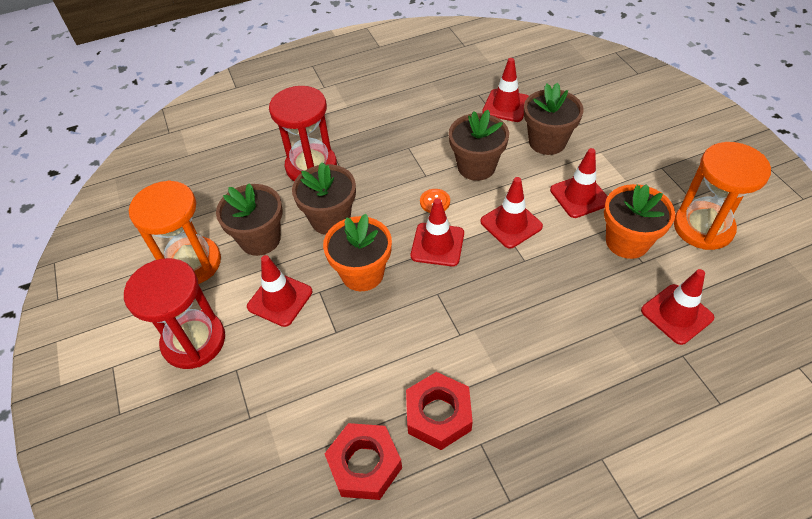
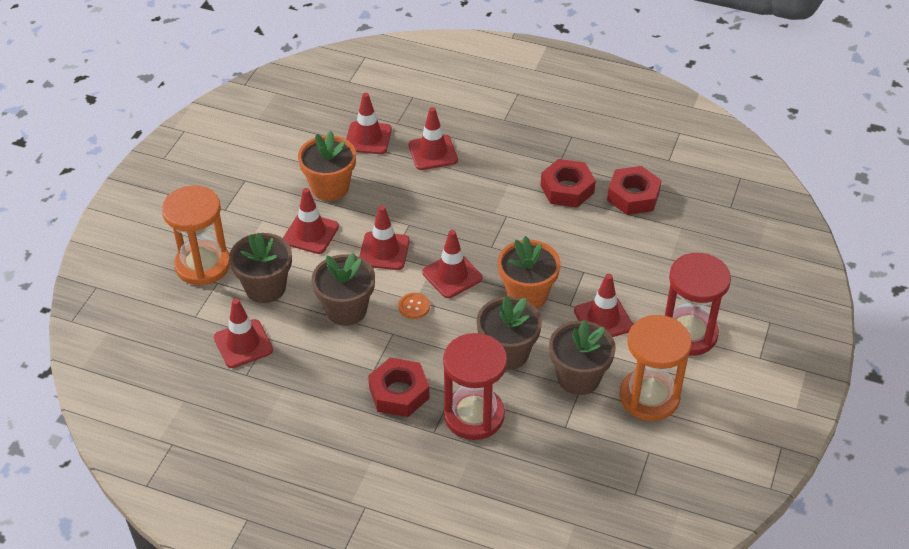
camera: 140 degrees left, 5 degrees down
(375, 146) = (399, 393): none -> red nut
(605, 348) = (433, 153): none -> red traffic cone
(703, 227) = (272, 161): orange hourglass -> orange hourglass (203, 265)

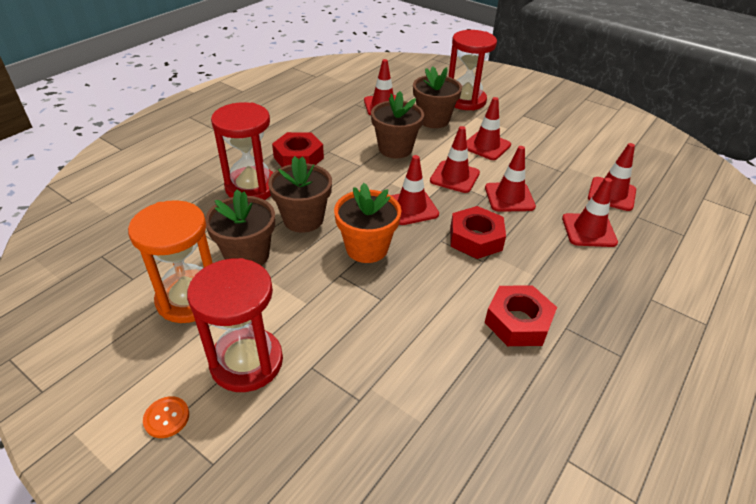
camera: 105 degrees right, 5 degrees down
(203, 265) = (465, 100): orange hourglass -> red hourglass
(330, 187) = (542, 163): orange flower pot -> none
(414, 306) = (383, 180): orange button -> orange button (166, 418)
(603, 319) = (307, 294): red traffic cone -> red traffic cone (509, 197)
(633, 196) = (494, 386): red nut -> red nut (475, 238)

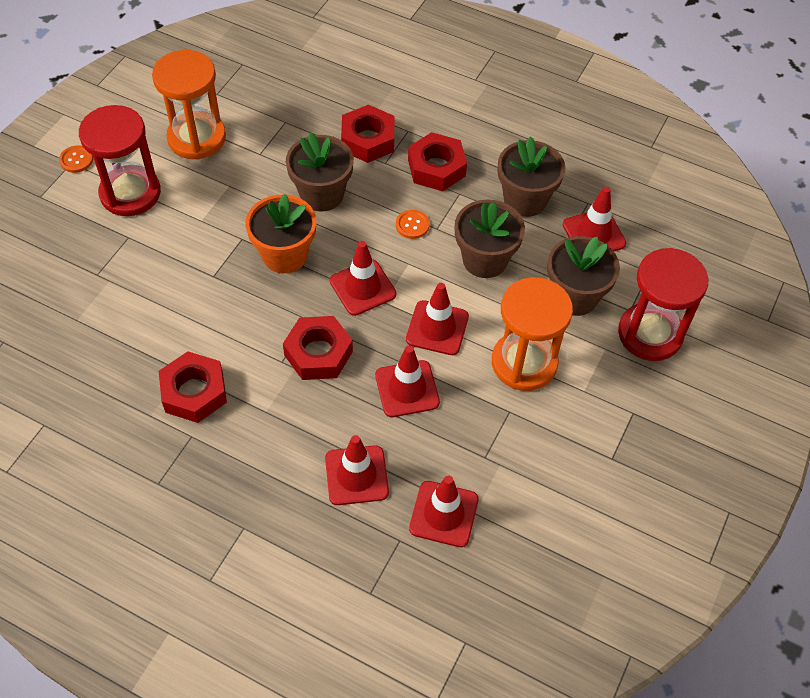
camera: 80 degrees right, 15 degrees up
(247, 255) = (258, 163): brown flower pot -> brown flower pot (525, 200)
(251, 187) = (368, 140): red hourglass -> red nut
(353, 176) = (412, 225): none -> orange button
(486, 146) = (524, 363): red traffic cone -> orange hourglass

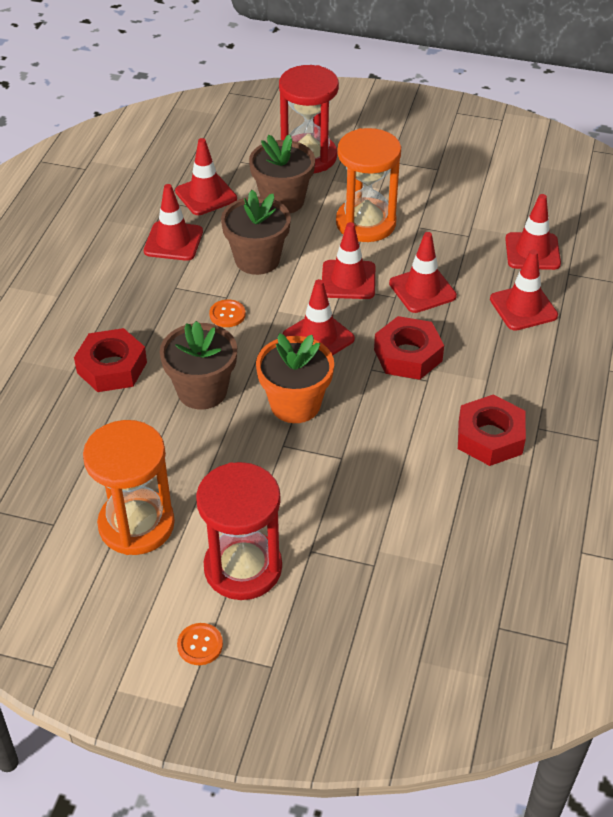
camera: 100 degrees left, 10 degrees down
(436, 168) = (143, 308): red nut -> none
(525, 200) = (173, 241): brown flower pot -> red traffic cone

